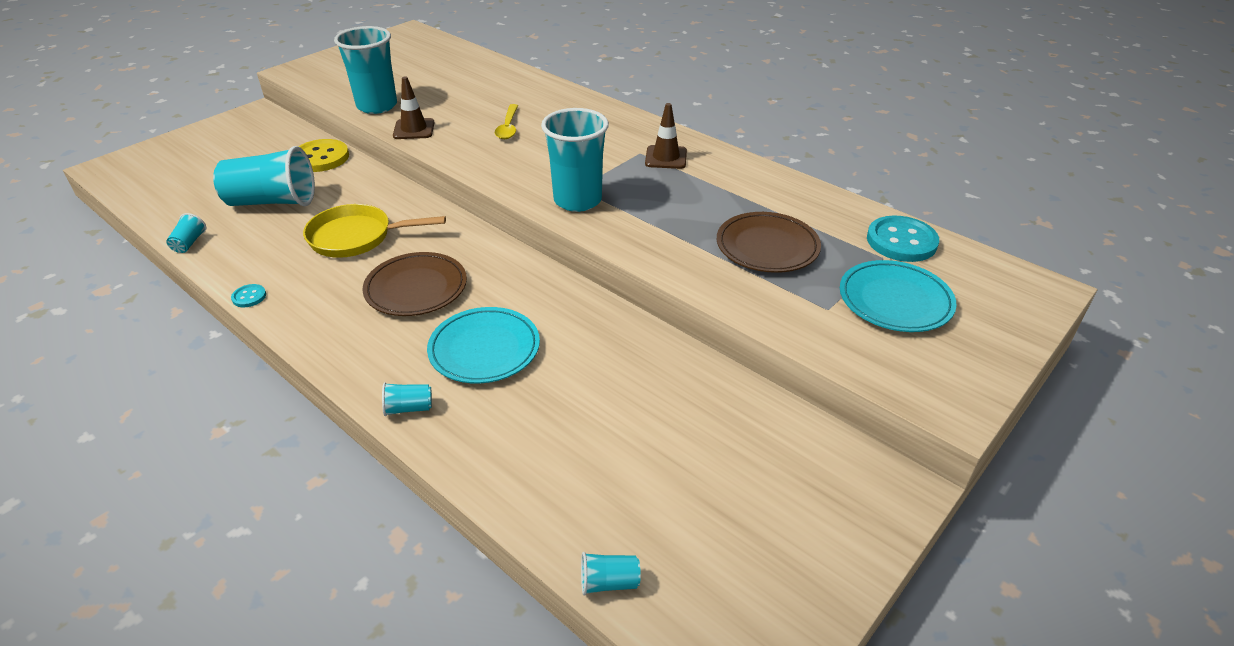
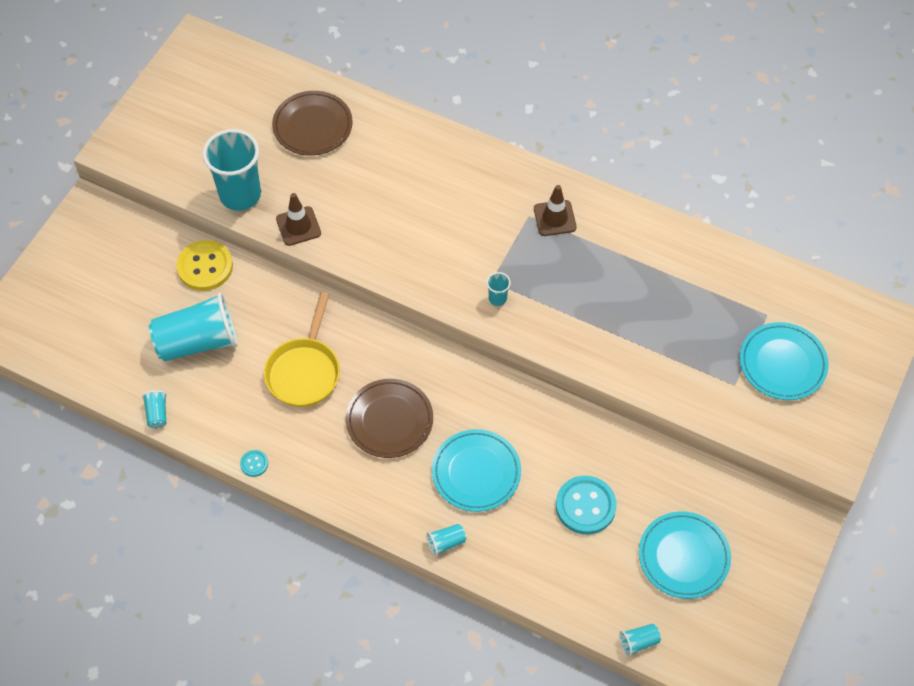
camera: 15 degrees left, 20 degrees up
(357, 237) = (304, 371): yellow pan -> yellow pan turned 60 degrees counterclockwise
(508, 127) = (389, 203): yellow spoon -> none
(577, 200) = (497, 298): turquoise cup -> turquoise cup, size x0.42
(713, 489) = (683, 557): none -> turquoise plate
(767, 247) = (673, 323): brown plate -> brown plate (312, 126)
(901, 241) = (778, 291): turquoise button -> turquoise button (585, 506)

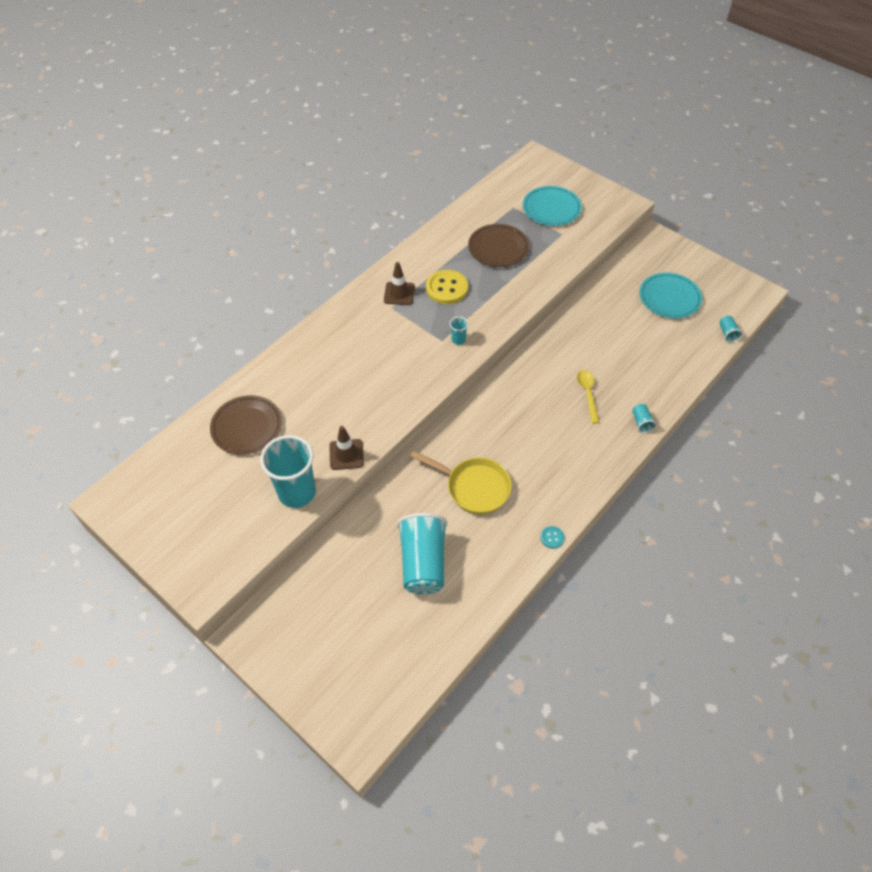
camera: 75 degrees left, 5 degrees down
(157, 414) = (487, 606): turquoise cup -> none
(205, 267) = (347, 545): yellow button -> yellow button (447, 288)
(389, 420) = (533, 438): brown plate -> brown plate (498, 248)
(476, 472) = (587, 394): turquoise plate -> yellow spoon
(585, 506) = (625, 339): turquoise button -> none

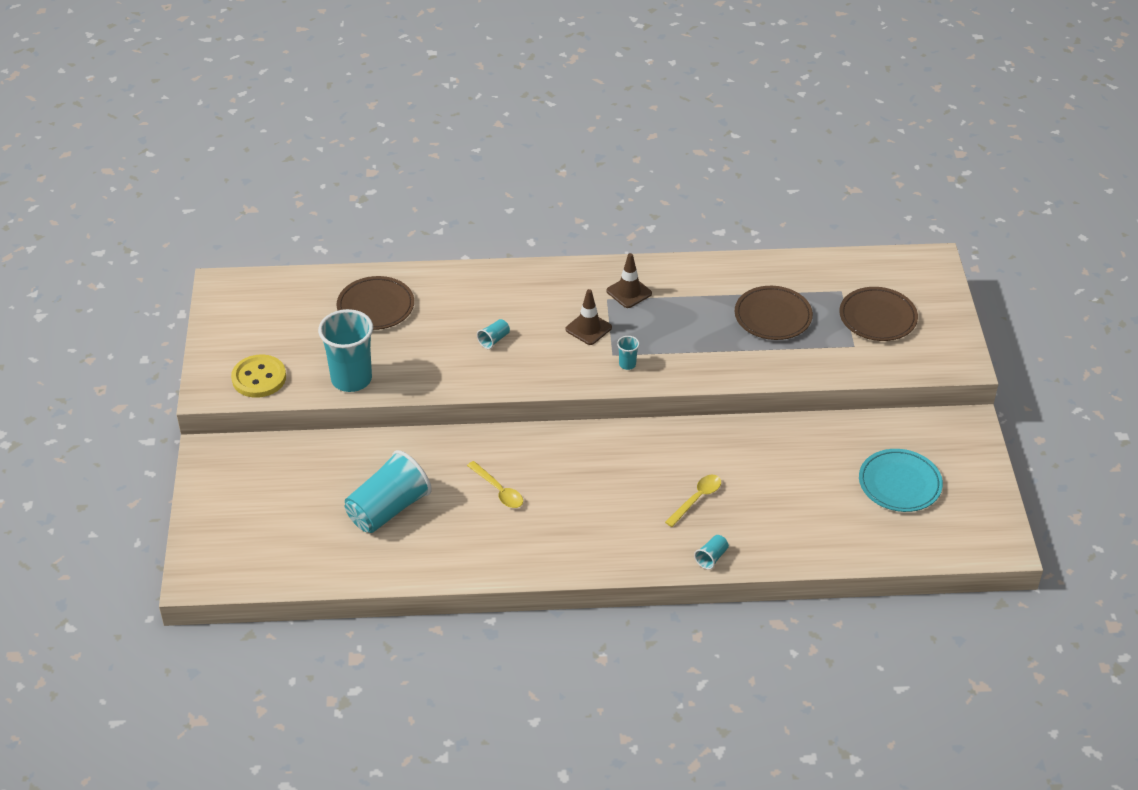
camera: 45 degrees right, 10 degrees down
(346, 454) = (421, 381): brown traffic cone -> brown traffic cone (588, 328)
(447, 288) = (676, 317): yellow button -> yellow button (259, 378)
(474, 487) = (498, 490): yellow pan -> yellow spoon
(551, 209) = (877, 317): turquoise plate -> brown plate
(552, 538) = (508, 574): turquoise button -> none
(727, 333) = (911, 555): turquoise cup -> turquoise cup (494, 340)

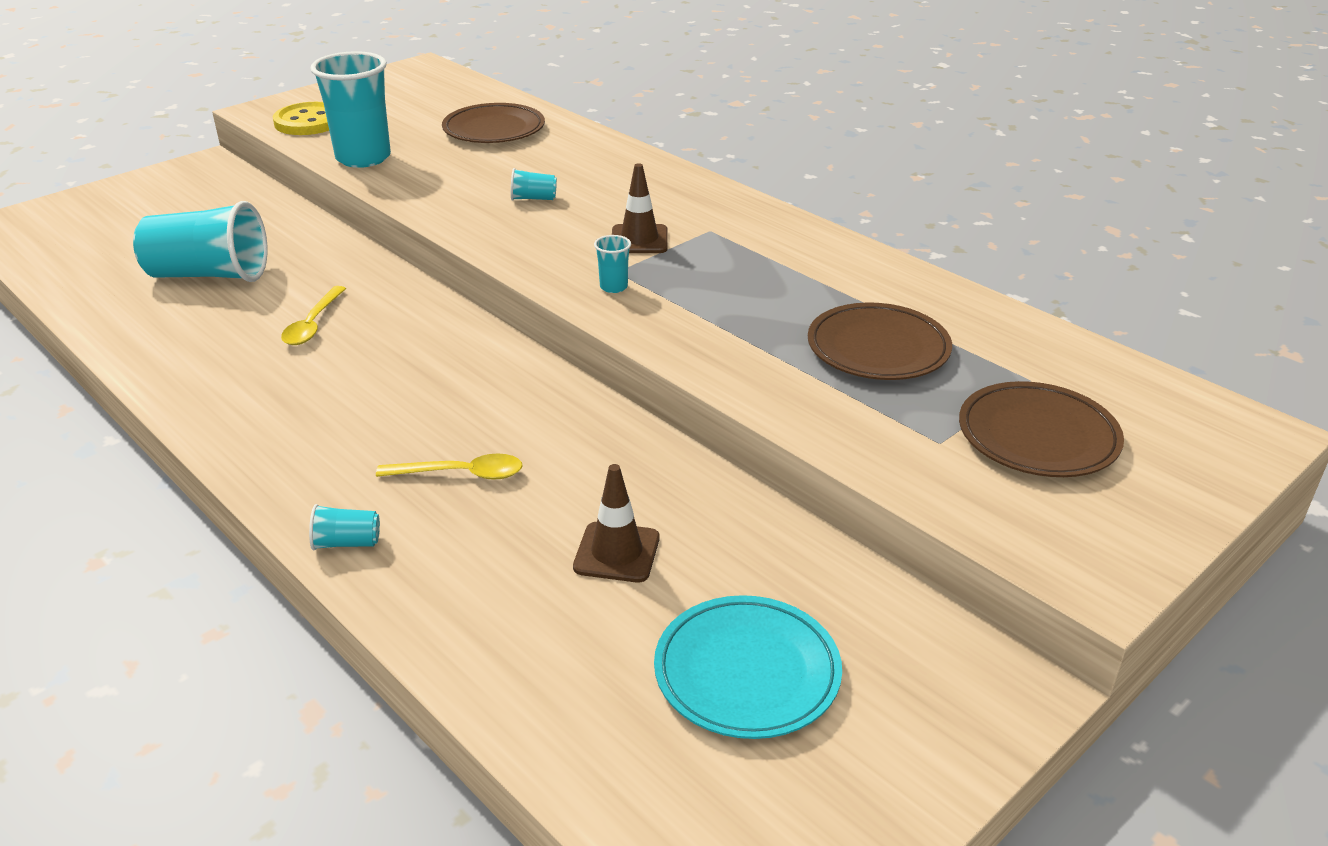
camera: 50 degrees right, 10 degrees down
(629, 292) = (745, 238): brown traffic cone -> brown traffic cone (617, 552)

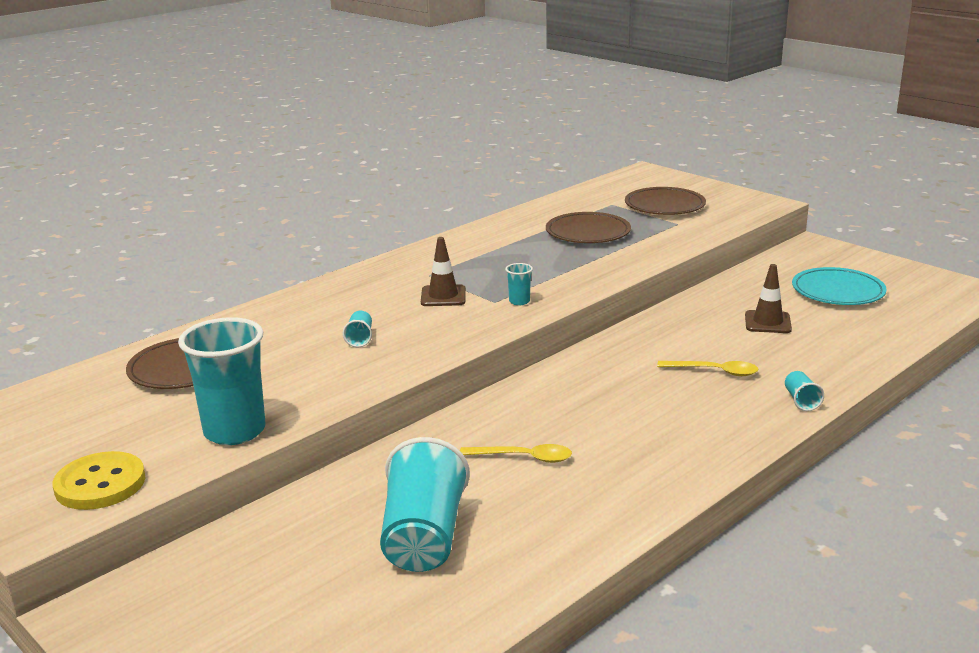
camera: 90 degrees left, 10 degrees down
(461, 474) = (714, 371): yellow spoon -> yellow spoon turned 105 degrees clockwise

